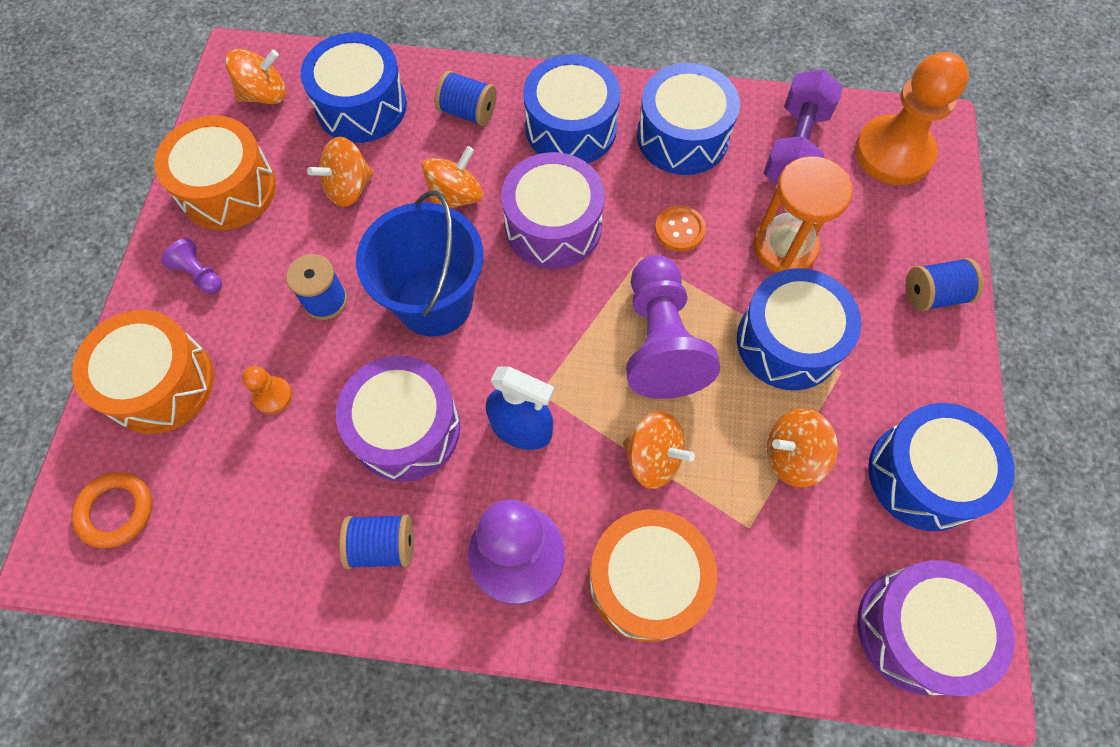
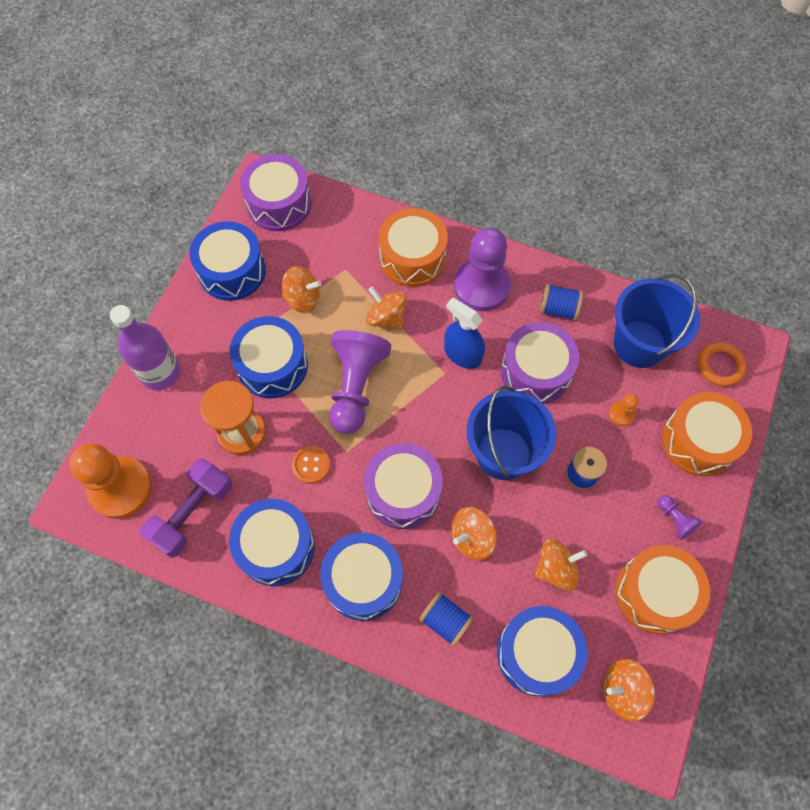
camera: 165 degrees left, 0 degrees up
(246, 516) = (639, 344): none -> blue bucket
(933, 295) = (160, 372): blue spool -> purple bottle

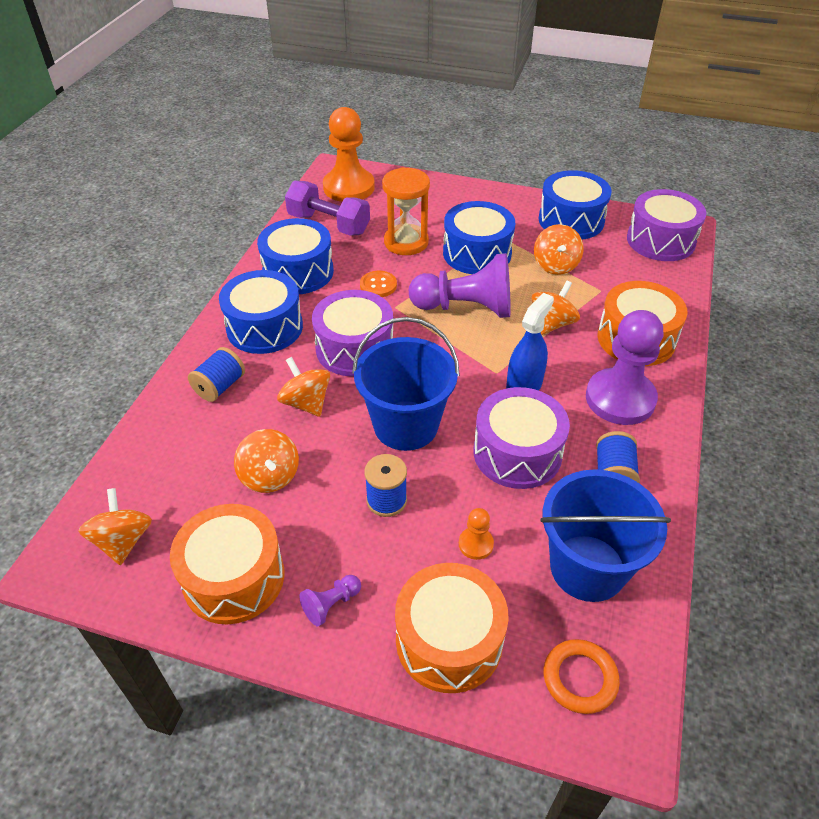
camera: 85 degrees right, 20 degrees down
(160, 372) = (456, 194): purple bottle -> none
(537, 653) = (177, 461): blue drum -> none

